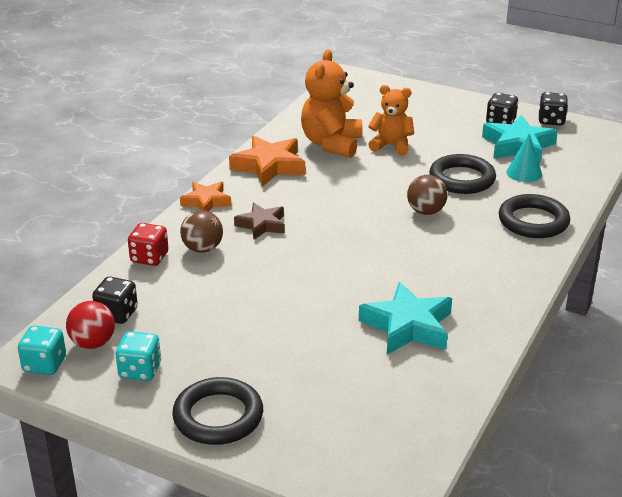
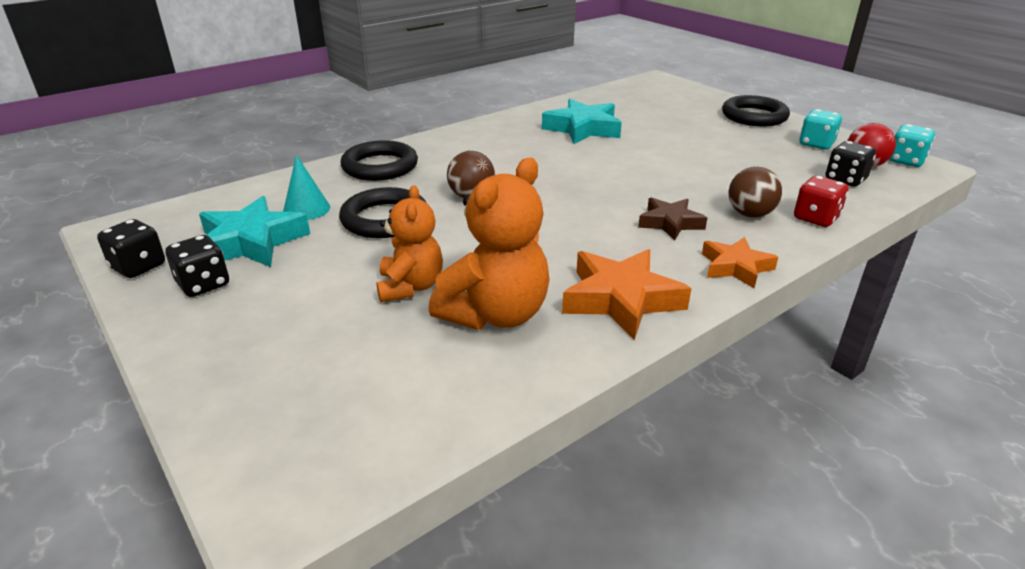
camera: 155 degrees left, 0 degrees up
(391, 145) = (410, 287): orange teddy bear -> orange teddy bear turned 135 degrees counterclockwise

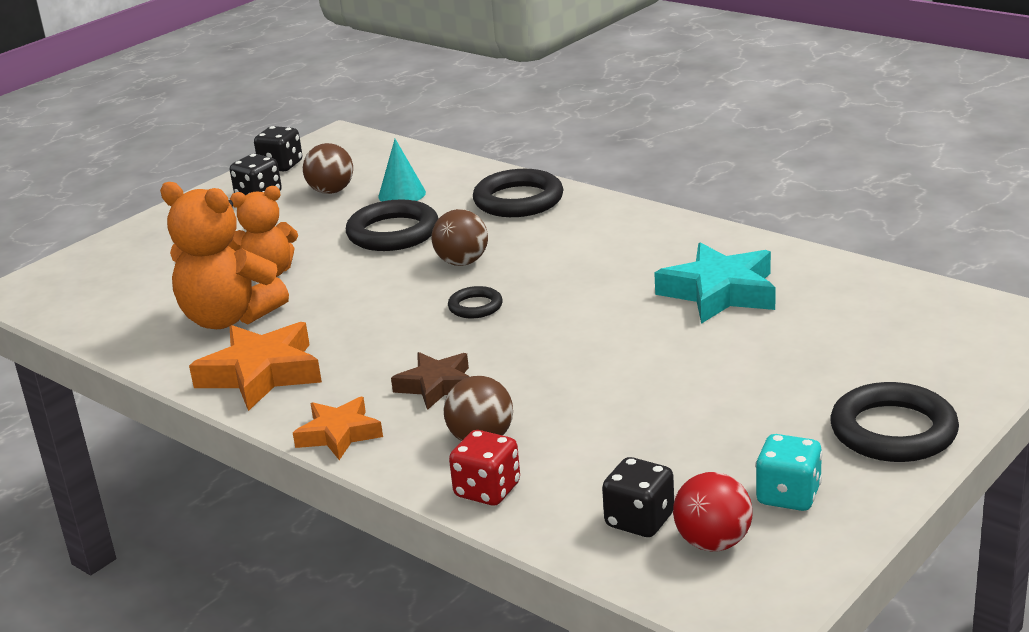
camera: 80 degrees right, 5 degrees down
(251, 242) = (331, 191): turquoise star -> brown ball
(552, 198) = (475, 306): none -> black ring
(906, 161) = (763, 591): turquoise dice -> none

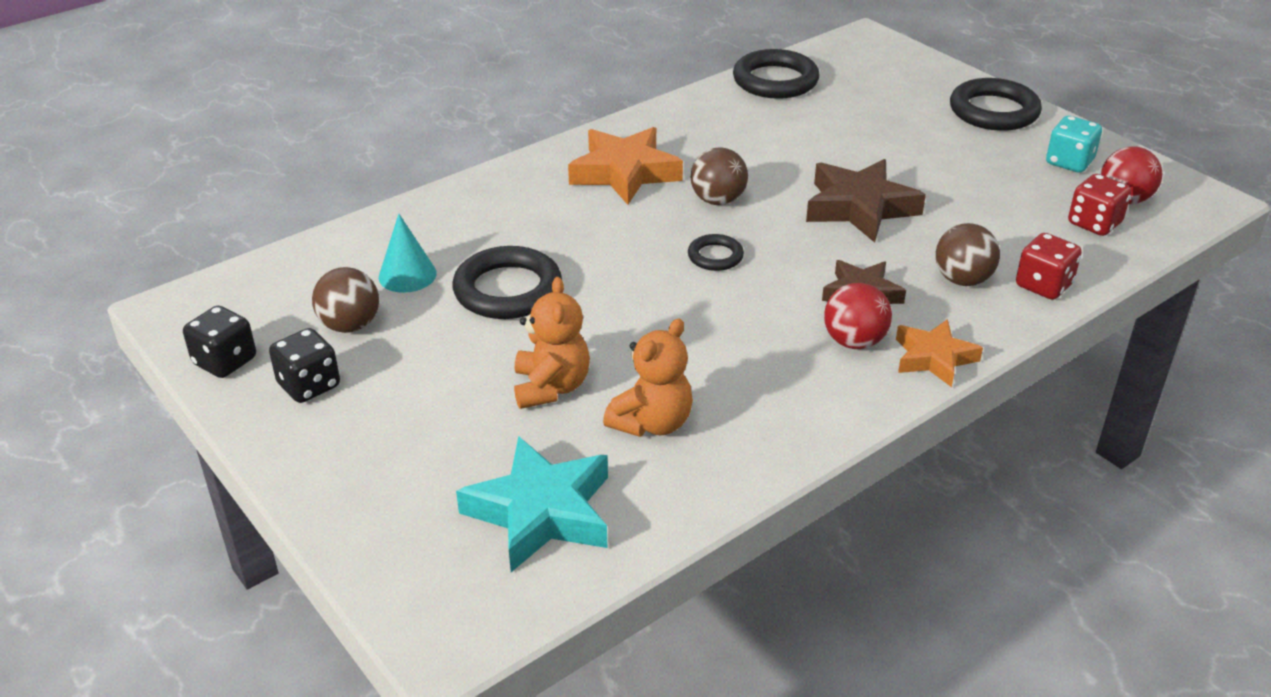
camera: 80 degrees left, 10 degrees up
(229, 318) = (652, 423): orange teddy bear -> orange teddy bear, size x0.67
(261, 374) = (796, 403): orange star -> orange star (625, 173)
(356, 390) = (854, 341): none -> red ball
(462, 262) = (613, 253): brown ball -> brown ball (718, 200)
(518, 200) = (489, 205): black ring -> black ring (775, 81)
(600, 366) = (859, 208): none -> brown star
(639, 520) = (1094, 223): black dice -> red dice
(719, 293) = (757, 136): turquoise star -> turquoise star (541, 512)

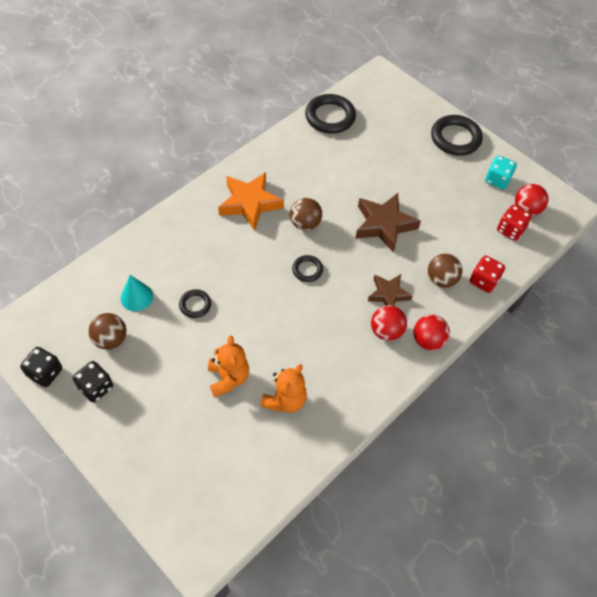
camera: 10 degrees left, 20 degrees up
(508, 290) = (195, 305): black ring -> black ring, size x0.53
(541, 512) = (234, 468): turquoise star -> none
(934, 358) = (428, 340): orange star -> red ball

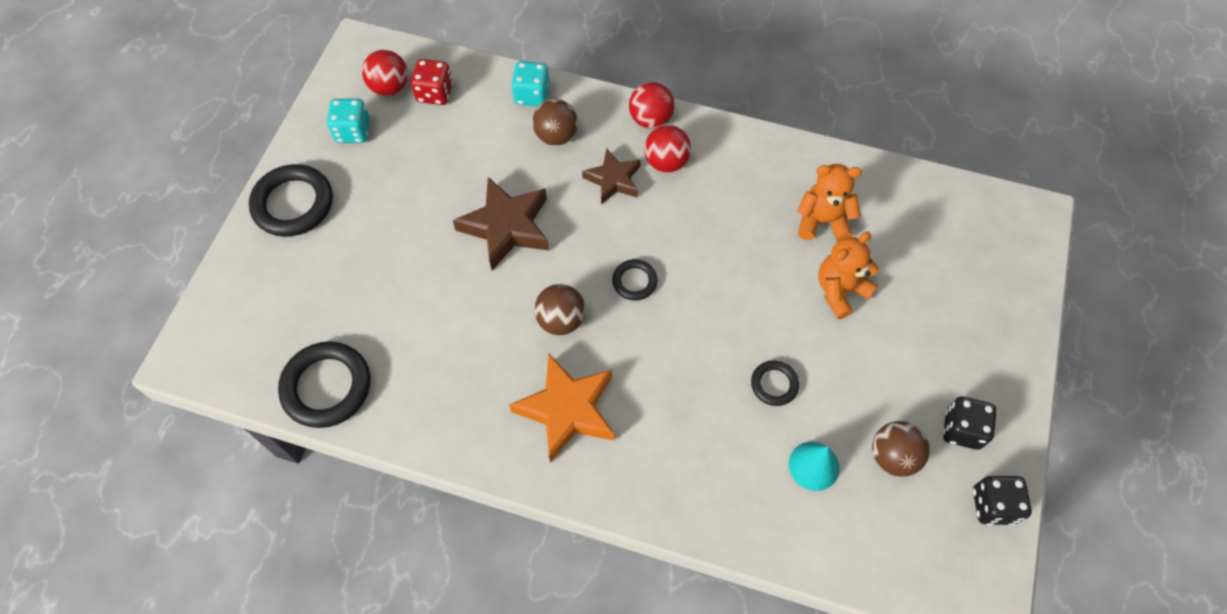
camera: 115 degrees left, 5 degrees up
(483, 281) = (532, 95): red dice -> turquoise dice

